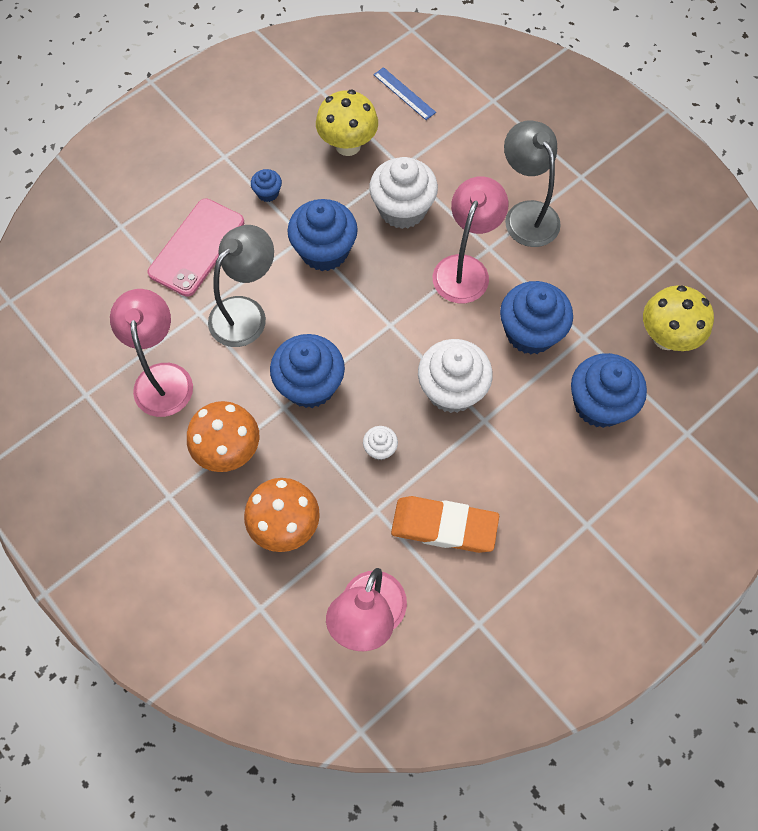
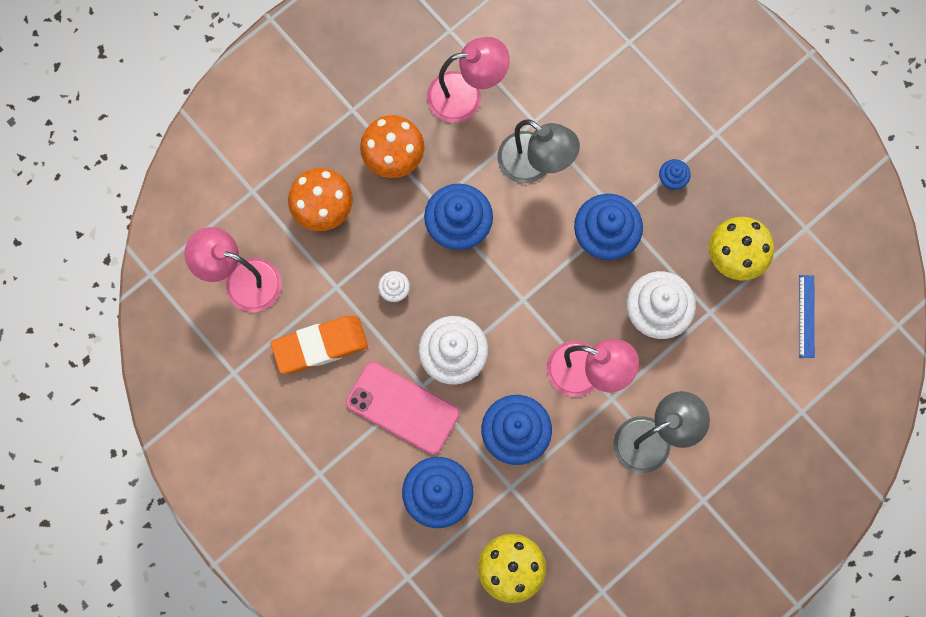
camera: 90 degrees right, 10 degrees up
(197, 247) = (606, 115): pink phone -> pink phone (402, 408)
(404, 93) = (806, 316): blue ruler -> blue ruler turned 45 degrees counterclockwise
(444, 526) = (320, 346): orange eraser -> orange eraser turned 60 degrees clockwise

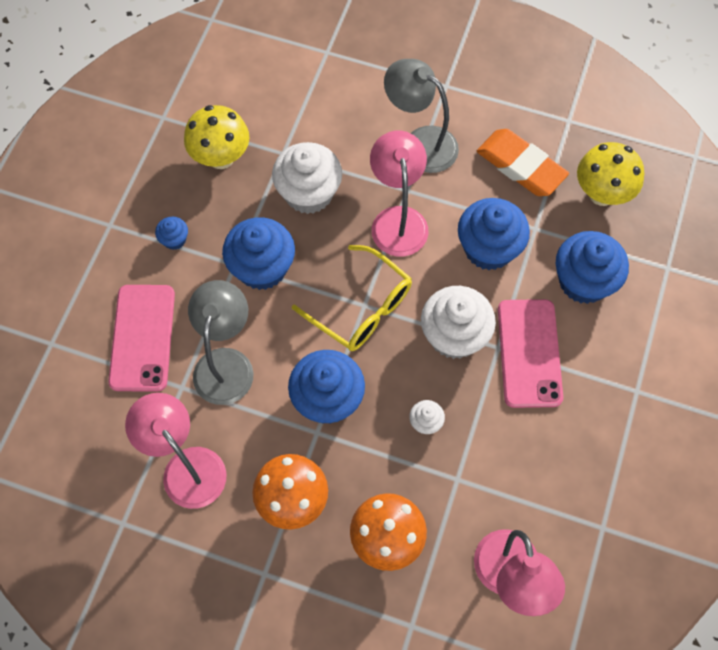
camera: 120 degrees left, 10 degrees down
(320, 346) = (522, 460): orange eraser -> orange eraser (520, 166)
(522, 296) = (361, 307): none -> yellow glasses
(594, 112) = (142, 337): none -> pink phone
(806, 316) = (242, 83): blue ruler -> none

